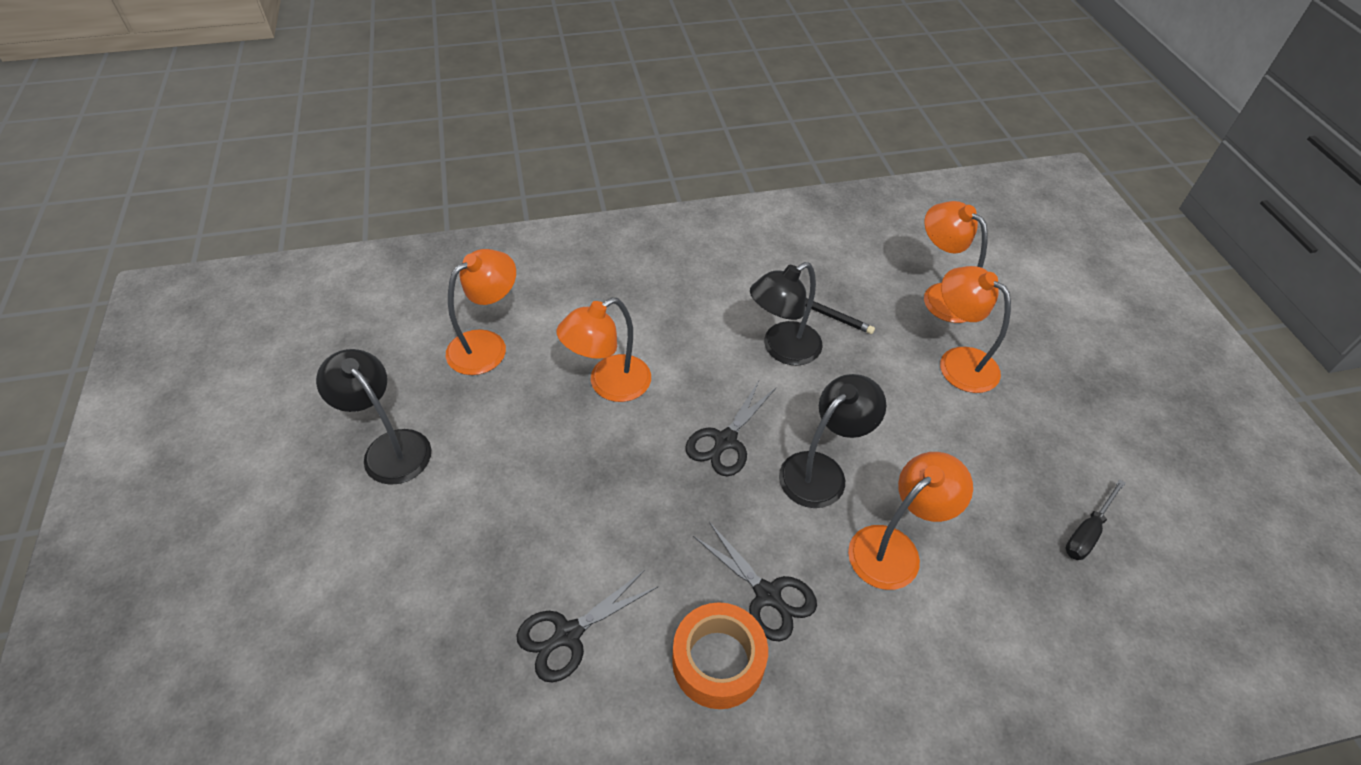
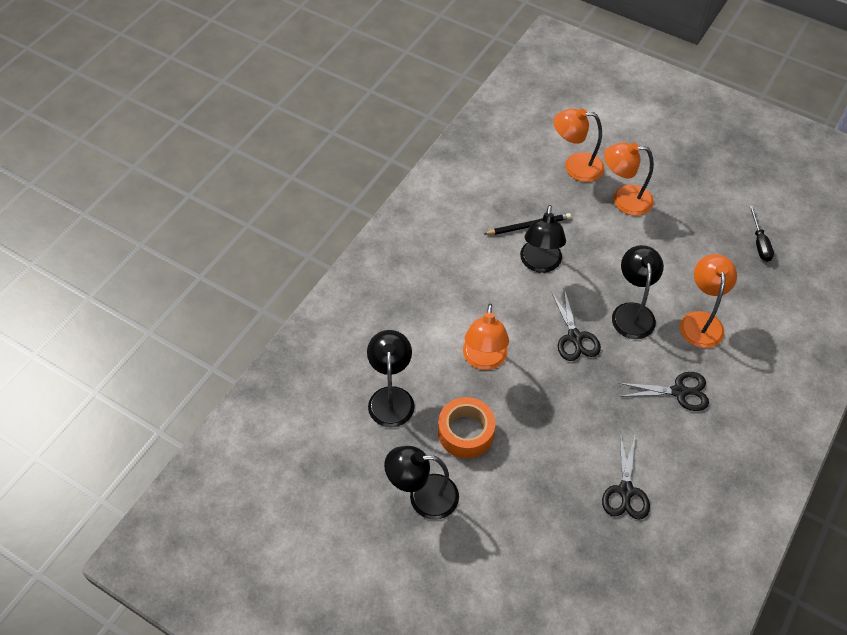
camera: 45 degrees left, 5 degrees up
(487, 345) = (391, 397): orange lamp -> black lamp
(718, 661) = (695, 439): orange tape -> orange tape (465, 432)

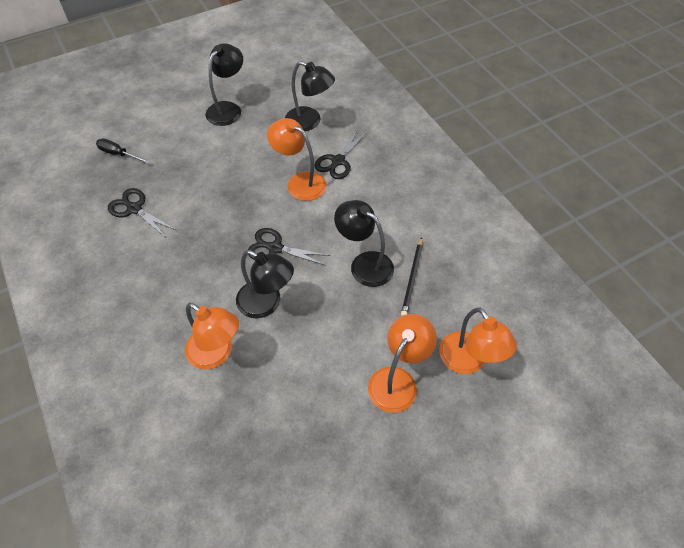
camera: 120 degrees right, 0 degrees up
(465, 432) = (252, 147): orange tape -> none
(575, 167) = (468, 362): orange lamp -> orange lamp turned 120 degrees clockwise
(679, 392) = (171, 291): black scissors -> black scissors (338, 161)
(759, 243) = (258, 483): black screwdriver -> black screwdriver (118, 154)

